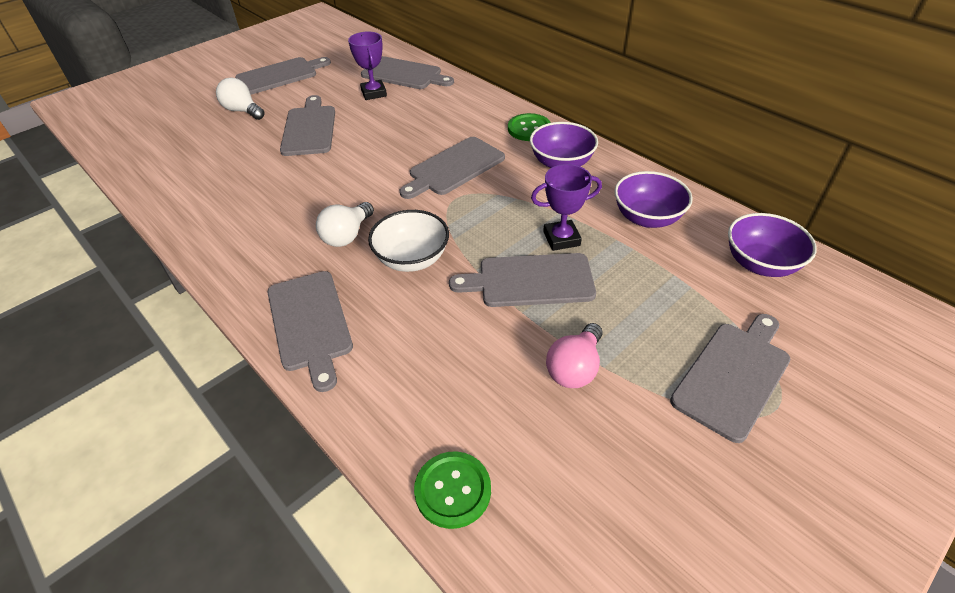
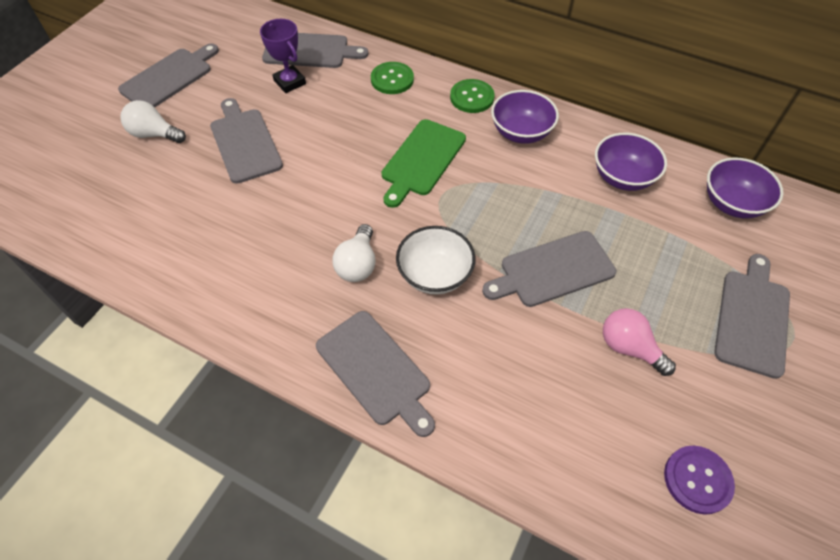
camera: 20 degrees left, 10 degrees up
(453, 490) = (585, 491): green button -> green button (392, 79)
(454, 168) = (422, 160): grey cutting board -> green cutting board
(561, 238) = (559, 218): purple trophy -> none
(574, 368) = (629, 348): pink light bulb -> pink light bulb turned 120 degrees clockwise
(586, 519) = (697, 480): none -> purple button

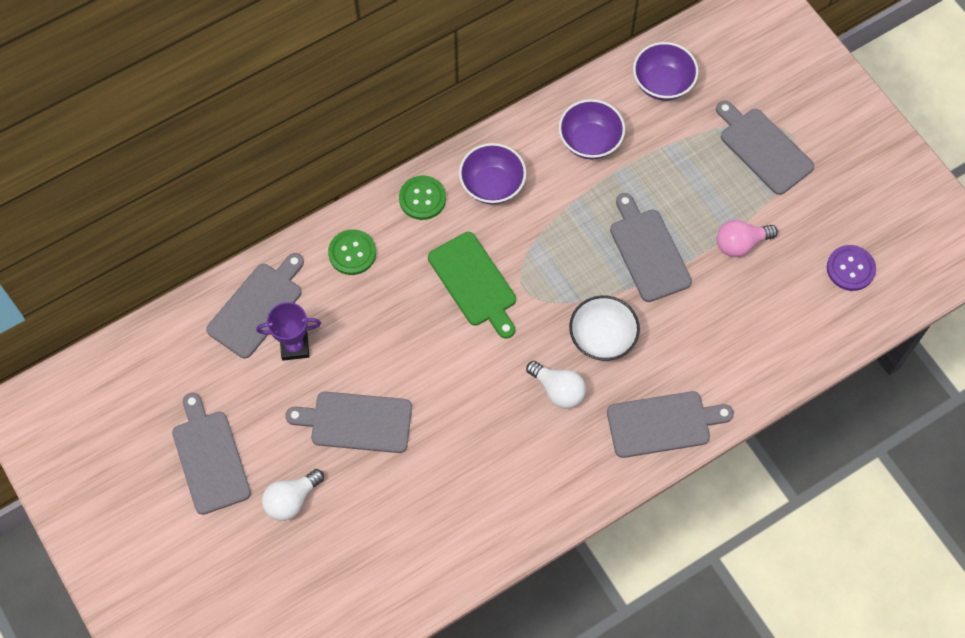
camera: 60 degrees left, 10 degrees up
(553, 270) = (648, 251): grey cutting board -> grey cutting board turned 150 degrees clockwise

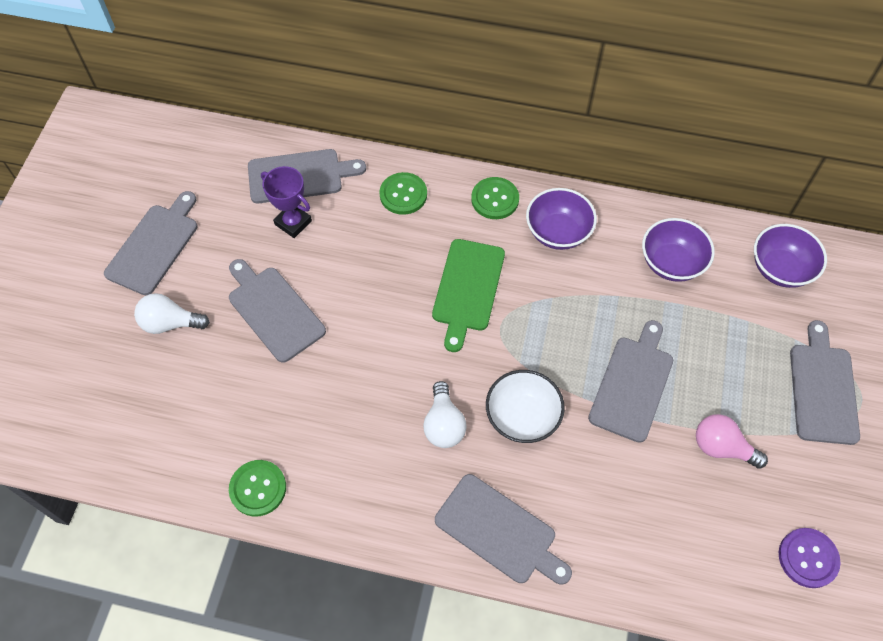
camera: 45 degrees right, 5 degrees down
(484, 546) = (258, 488): none -> green button

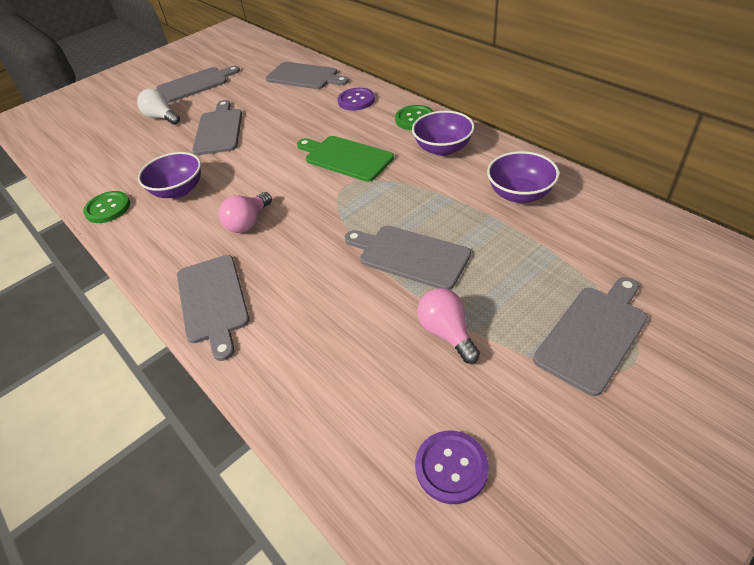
camera: 40 degrees right, 15 degrees down
(293, 222) = (277, 95): purple trophy -> none
(403, 194) = (356, 100): green button -> purple button
(443, 424) = (248, 222): white light bulb -> pink light bulb
(468, 289) = (345, 158): green cutting board -> green cutting board turned 75 degrees clockwise
(522, 417) = (304, 241): white bowl -> none
(632, 384) = (410, 256): grey cutting board -> grey cutting board turned 120 degrees counterclockwise
(780, 269) = (624, 231): purple bowl -> purple bowl (178, 190)

